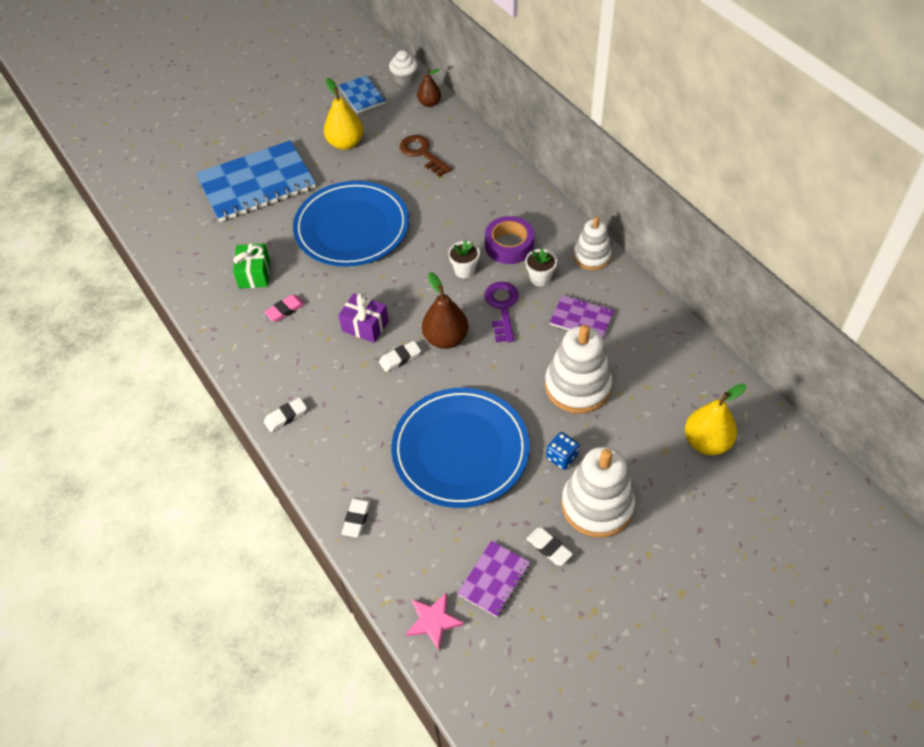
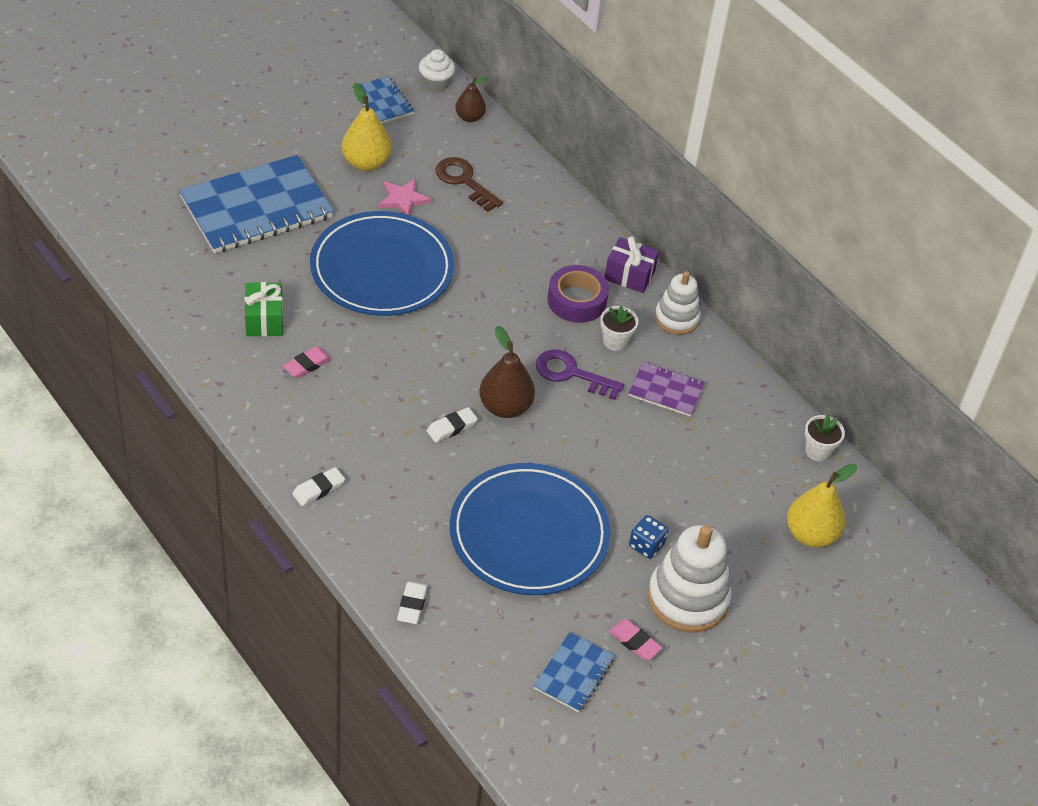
camera: 10 degrees left, 5 degrees down
(365, 326) = (406, 388): purple gift -> purple gift (629, 275)
(433, 621) = (507, 715): pink star -> pink star (403, 199)
(464, 270) = (524, 328): white flower pot -> white flower pot (818, 451)
(494, 579) = (573, 673): purple notebook -> blue notebook
(502, 307) = (571, 374): purple key -> purple key turned 60 degrees counterclockwise
(549, 548) = (634, 642): white eraser -> pink eraser
(577, 386) = (663, 467): white stacking toy -> none

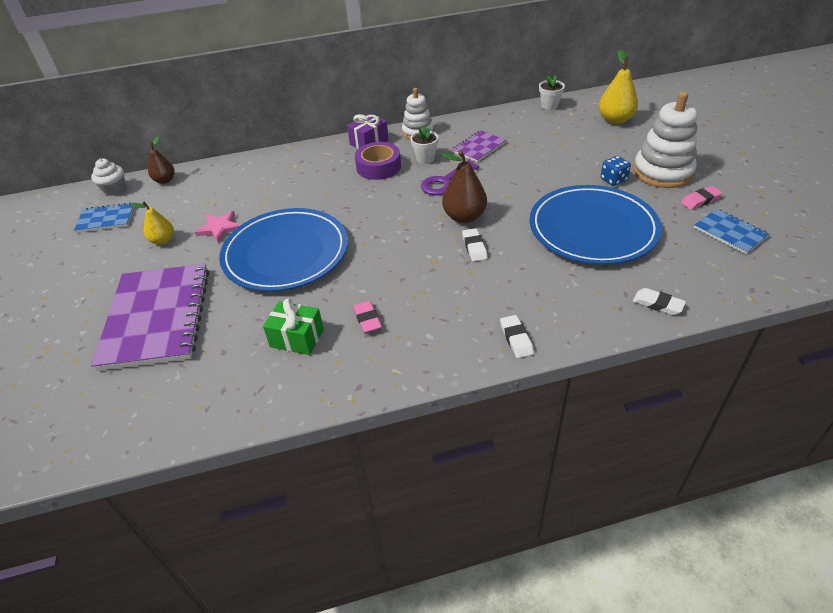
camera: 60 degrees left, 5 degrees down
(256, 207) = (156, 317): blue notebook -> purple notebook
(366, 163) = (163, 240): yellow pear -> yellow pear, size x0.63
(464, 181) = (227, 194): brown key -> none

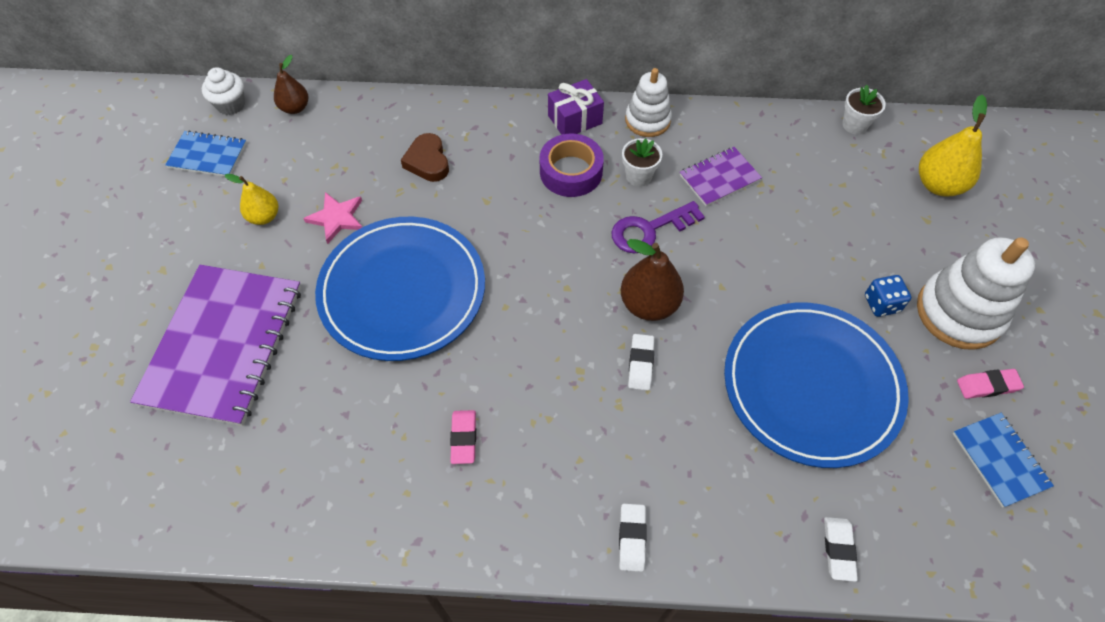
camera: 15 degrees right, 15 degrees up
(275, 185) = (427, 161): none -> brown heart
(297, 338) = (371, 438): green gift -> none
(657, 304) = (838, 549): white eraser -> white eraser turned 45 degrees clockwise

